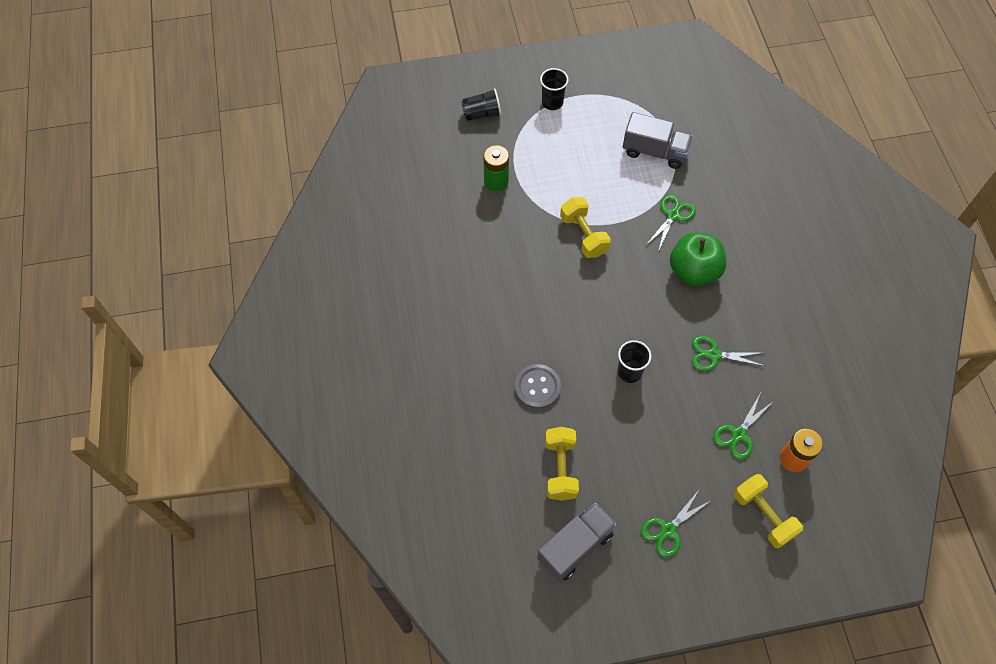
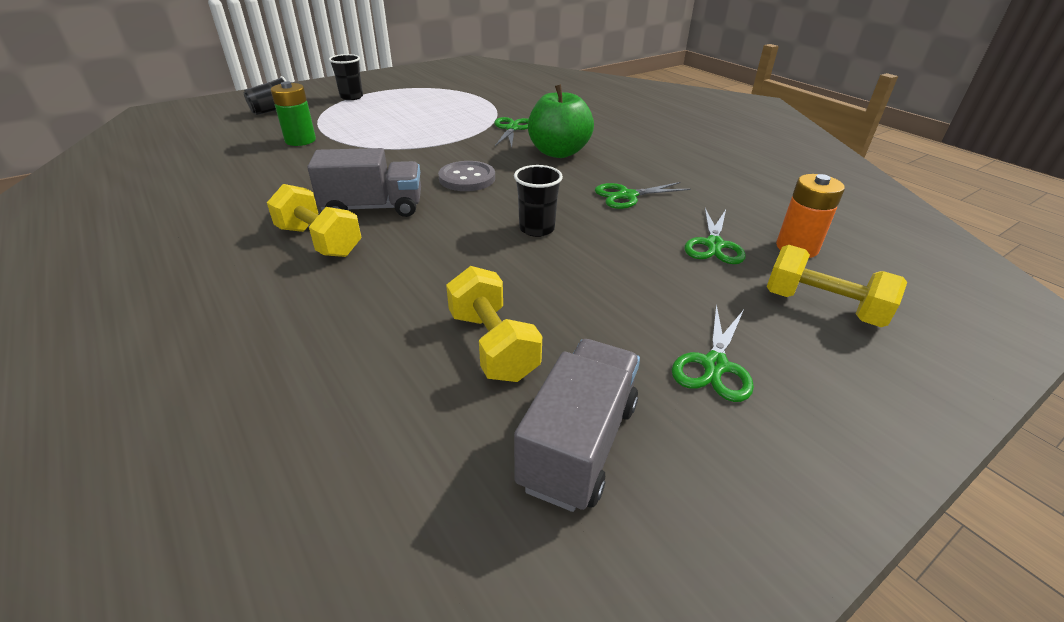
camera: 25 degrees left, 25 degrees down
(537, 387) = (413, 270): grey button -> grey button (467, 178)
(583, 235) = (421, 153): yellow dumbbell -> yellow dumbbell (319, 241)
(654, 152) = (470, 104): grey truck -> grey truck (373, 208)

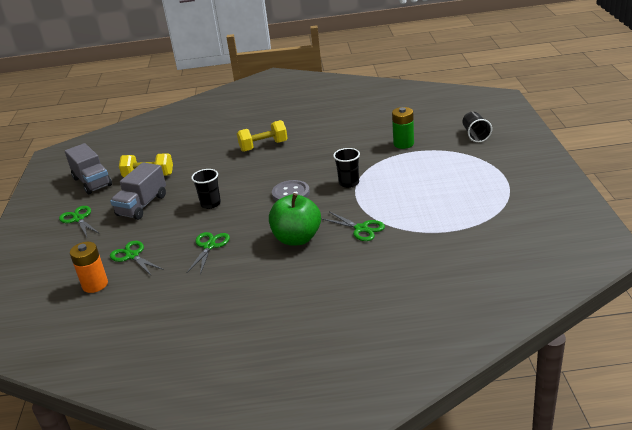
camera: 125 degrees right, 5 degrees down
(351, 97) = (494, 166): black cup -> black cup (349, 183)
(373, 208) = (283, 161): grey truck -> grey truck (142, 205)
(822, 307) = (60, 264): yellow dumbbell -> none

